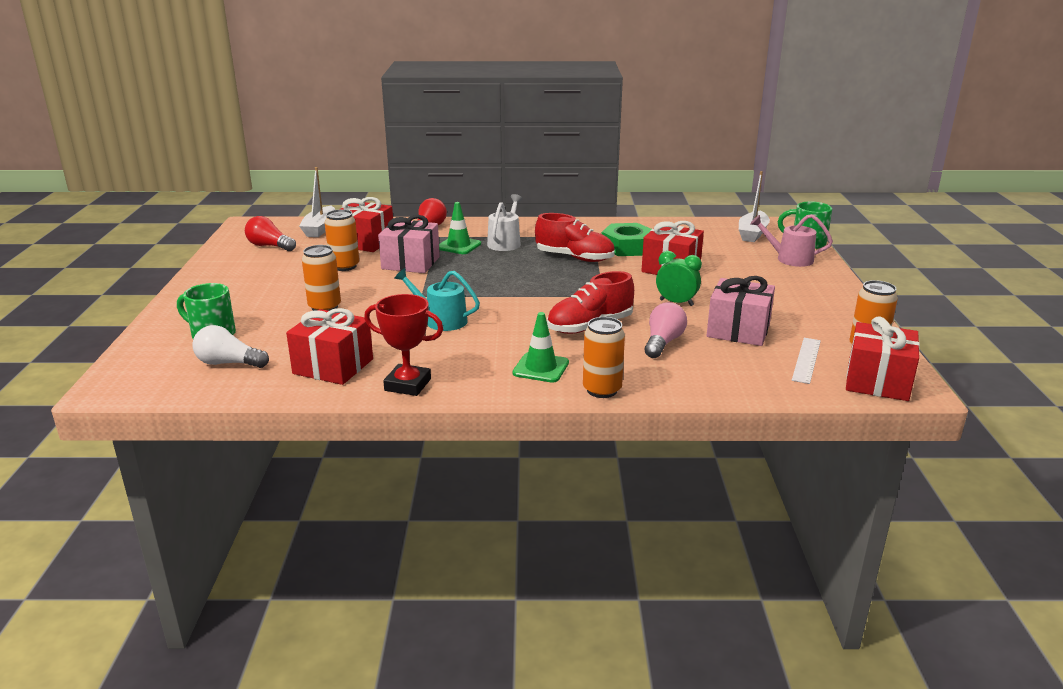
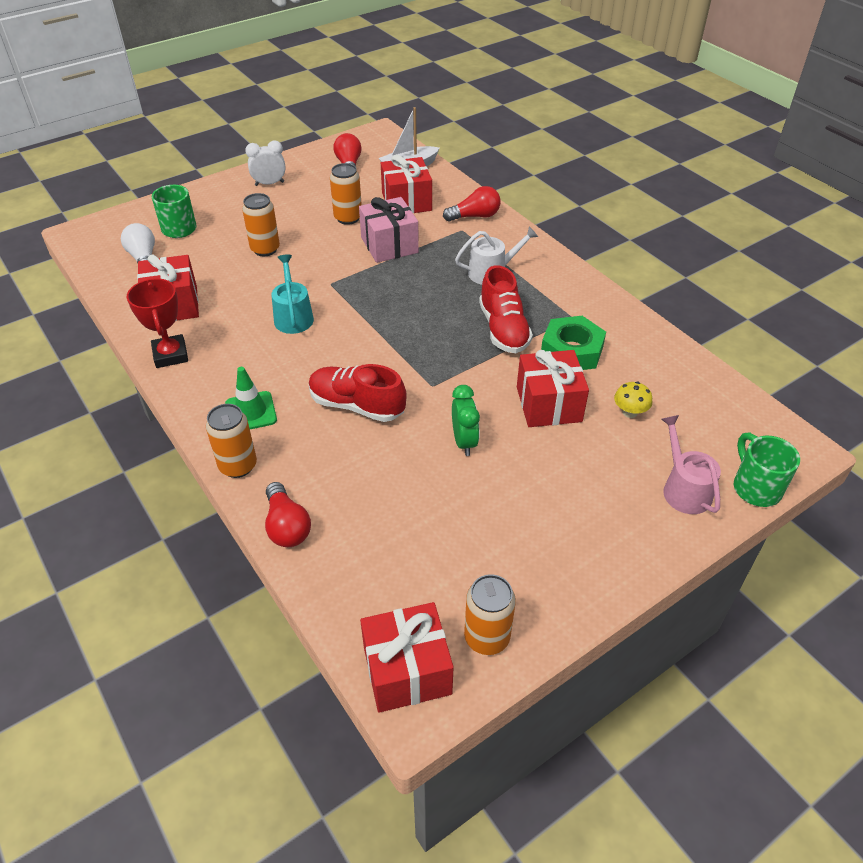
camera: 55 degrees right, 20 degrees up
(227, 280) = (269, 183): none -> white clock
(458, 246) = (454, 251): green traffic cone -> none
(663, 342) = (363, 468): pink light bulb -> none
(696, 387) = (287, 526): none -> red light bulb
(707, 251) = (630, 412): none -> yellow mushroom
(738, 330) = (439, 512): pink gift -> none
(752, 233) = (728, 429): white boat -> none
(806, 360) = (412, 592): white ruler -> none

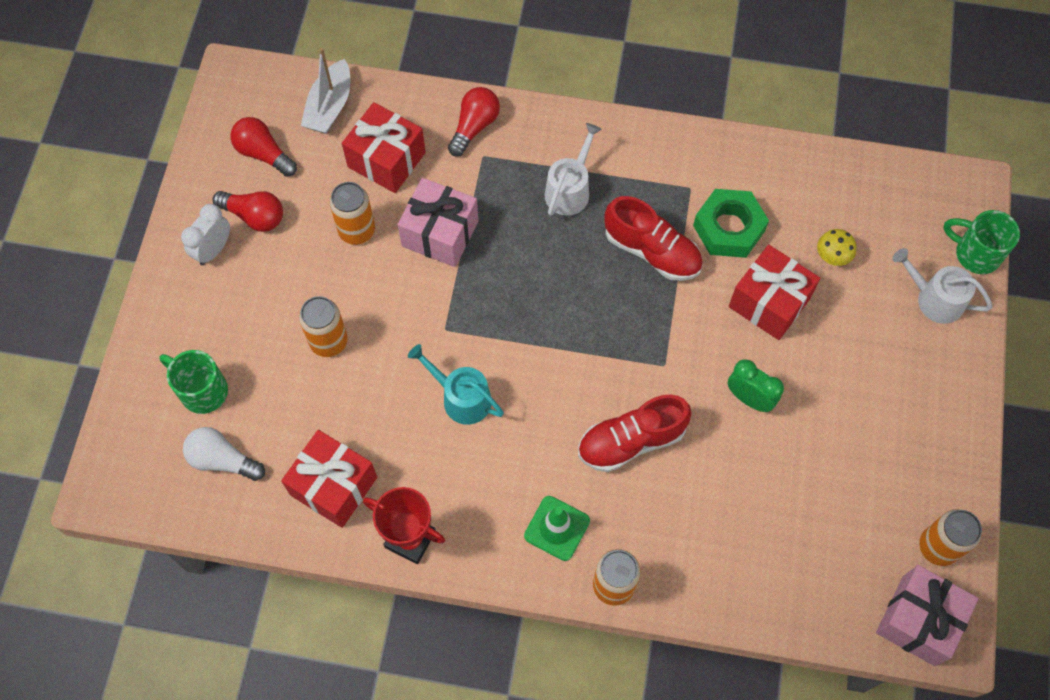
camera: 45 degrees left, 20 degrees up
(287, 526) = (715, 598): red light bulb -> red light bulb (254, 216)
(407, 670) = (918, 620): red gift -> pink gift
(684, 489) = (934, 299): pink watering can -> white watering can

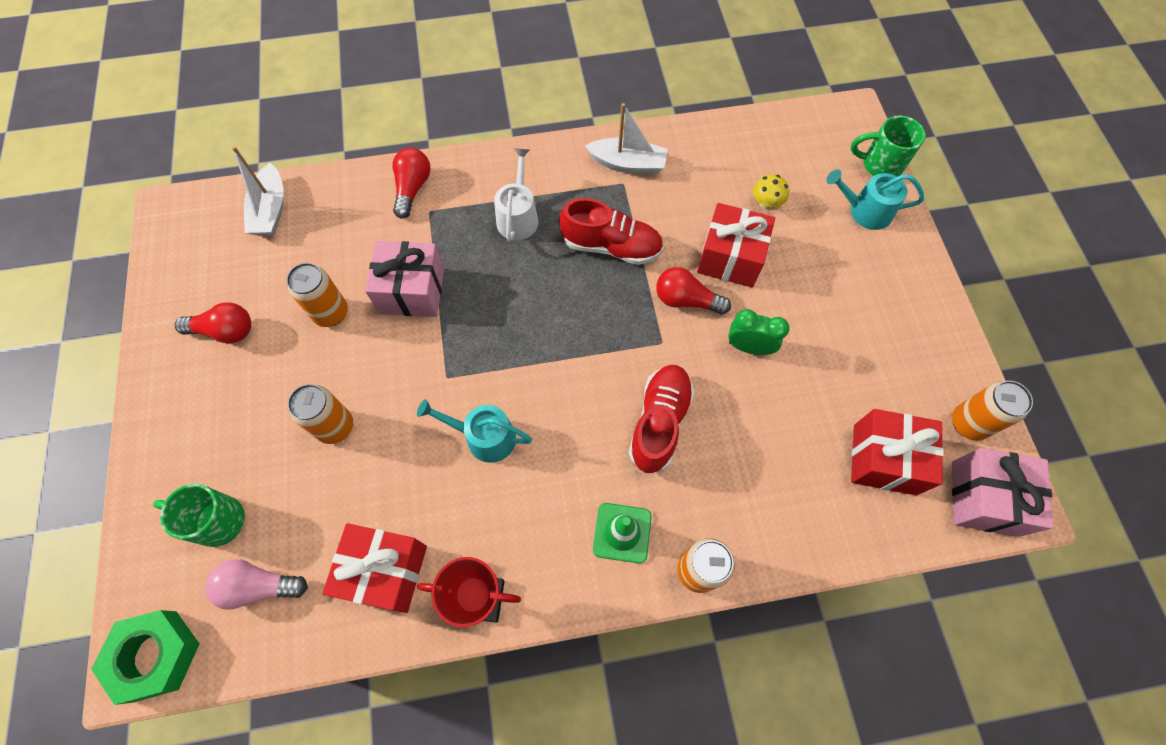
camera: 20 degrees left, 0 degrees up
(213, 250) = (191, 376): white clock -> none
(223, 460) = (259, 586): white light bulb -> pink light bulb
(263, 154) = (218, 271): red light bulb -> red light bulb (686, 300)
(386, 159) = (340, 241): red gift -> red gift (884, 459)
(631, 441) = (659, 422): red shoe -> red shoe turned 150 degrees clockwise
(703, 168) = (627, 164): none -> white boat
(728, 228) = (669, 206): green nut -> green nut (155, 655)
(934, 299) = (865, 211): white watering can -> turquoise watering can

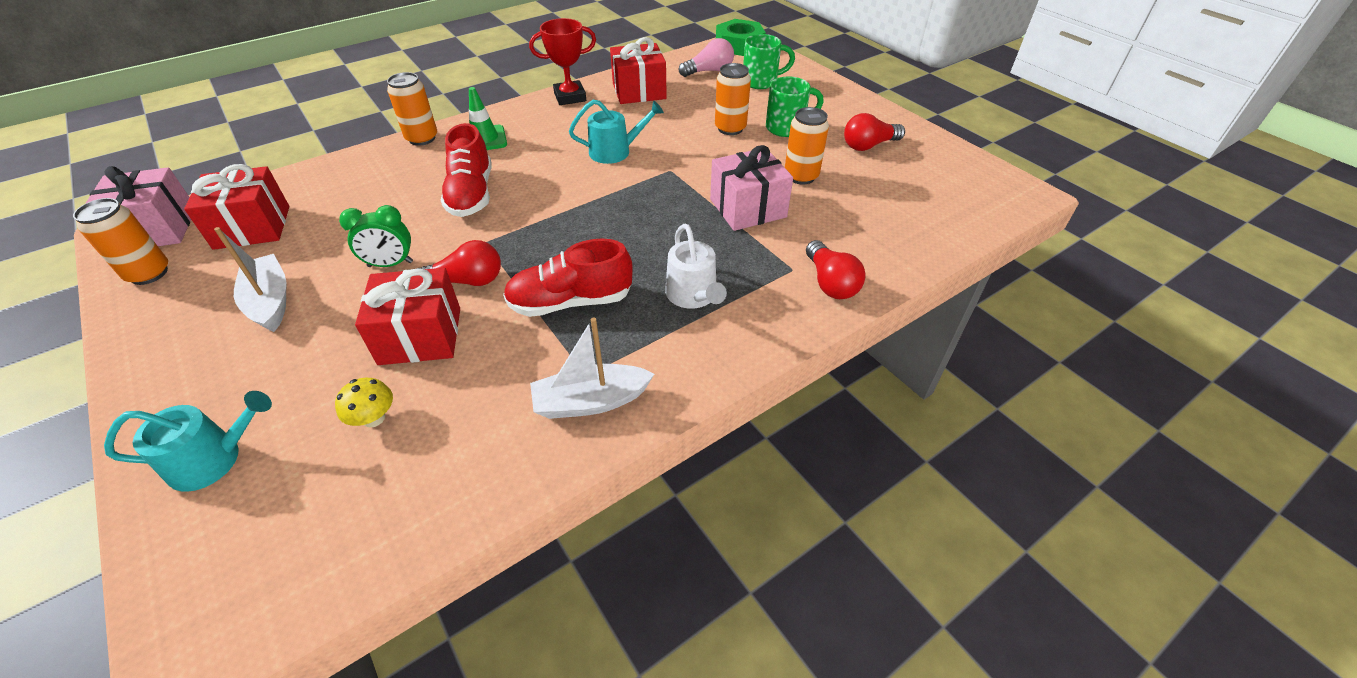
camera: 155 degrees right, 20 degrees down
(271, 210) = (941, 221): white boat -> white boat (270, 301)
(880, 165) = (163, 554): green mug -> green mug (787, 128)

